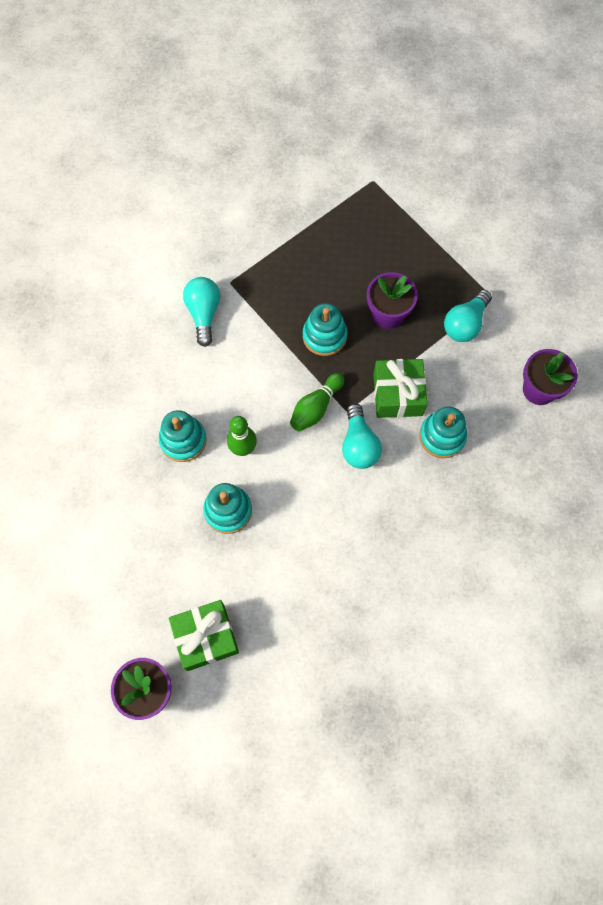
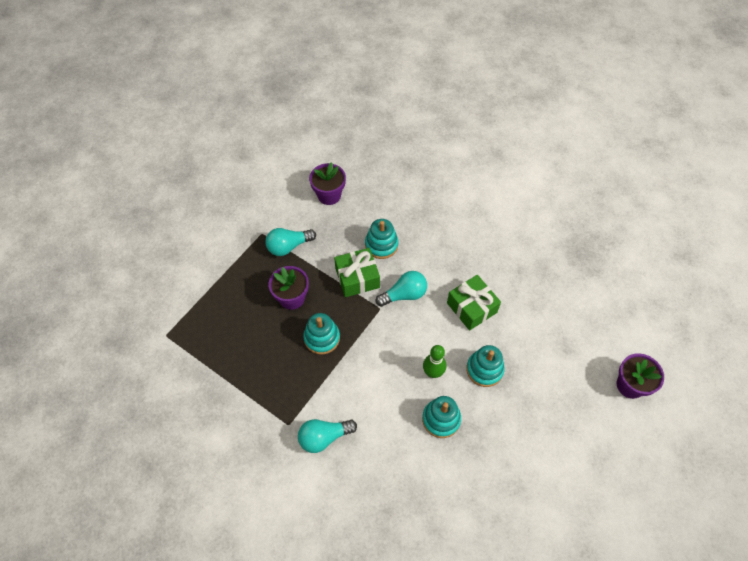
camera: 105 degrees left, 10 degrees down
(206, 637) = (579, 358): green gift -> green gift (471, 307)
(316, 408) = (384, 330): green bowling pin -> none
(465, 324) = (288, 246): turquoise light bulb -> turquoise light bulb turned 135 degrees clockwise

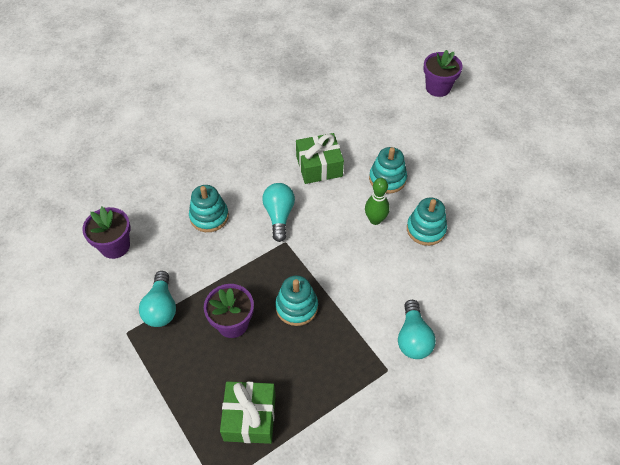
camera: 70 degrees left, 5 degrees down
(357, 278) = (238, 251): green gift -> green gift (250, 417)

